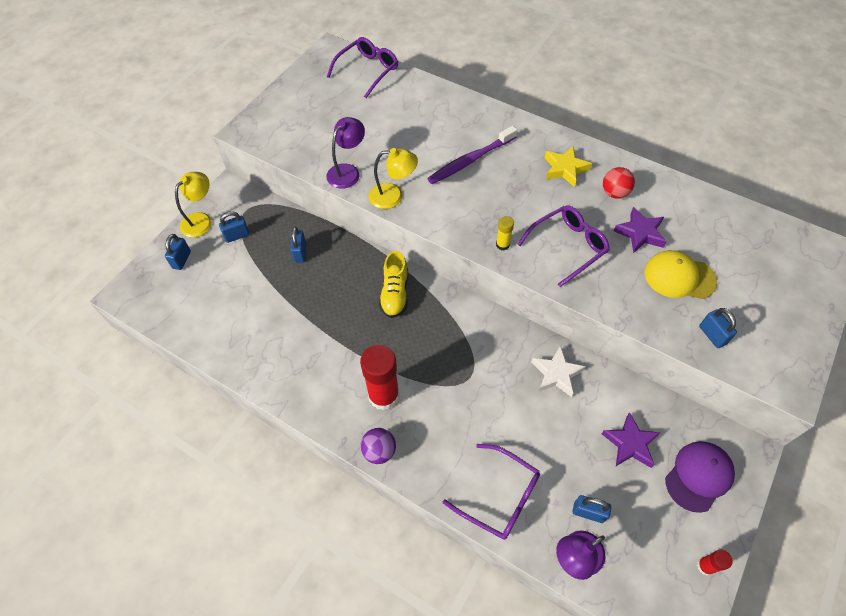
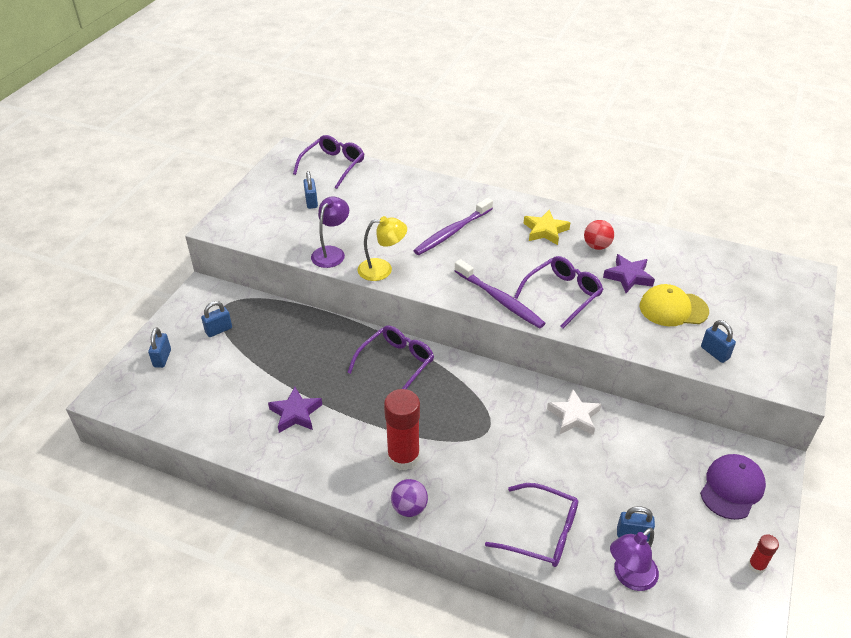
camera: 10 degrees left, 15 degrees down
(201, 220) = (177, 320): yellow lamp -> none
(300, 253) = (289, 338): blue padlock -> blue padlock (311, 202)
(395, 293) = (396, 364): yellow shoe -> purple glasses
(502, 245) = (499, 299): yellow glue stick -> purple toothbrush
(630, 443) = (659, 468): purple star -> purple star (295, 413)

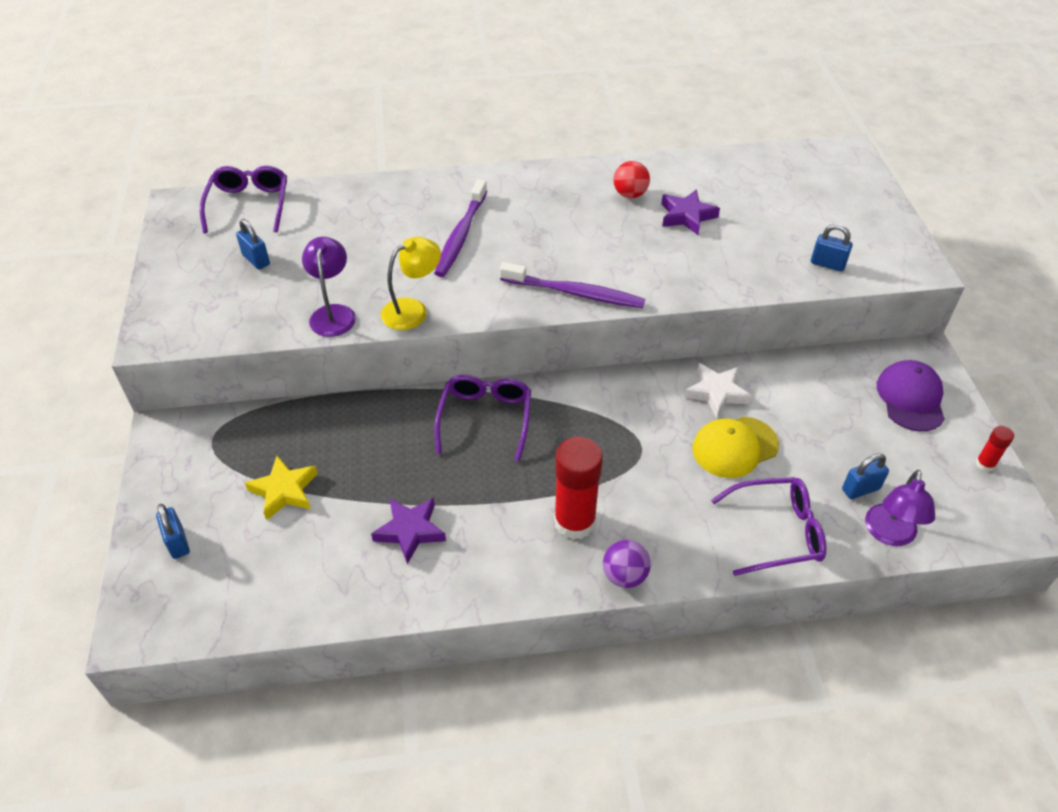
camera: 30 degrees left, 5 degrees up
(218, 330) = (229, 473): blue padlock -> none
(545, 231) = (563, 196): yellow star -> yellow star (284, 491)
(562, 295) = (636, 262): purple glasses -> none
(673, 309) = (755, 233): yellow cap -> yellow cap (734, 447)

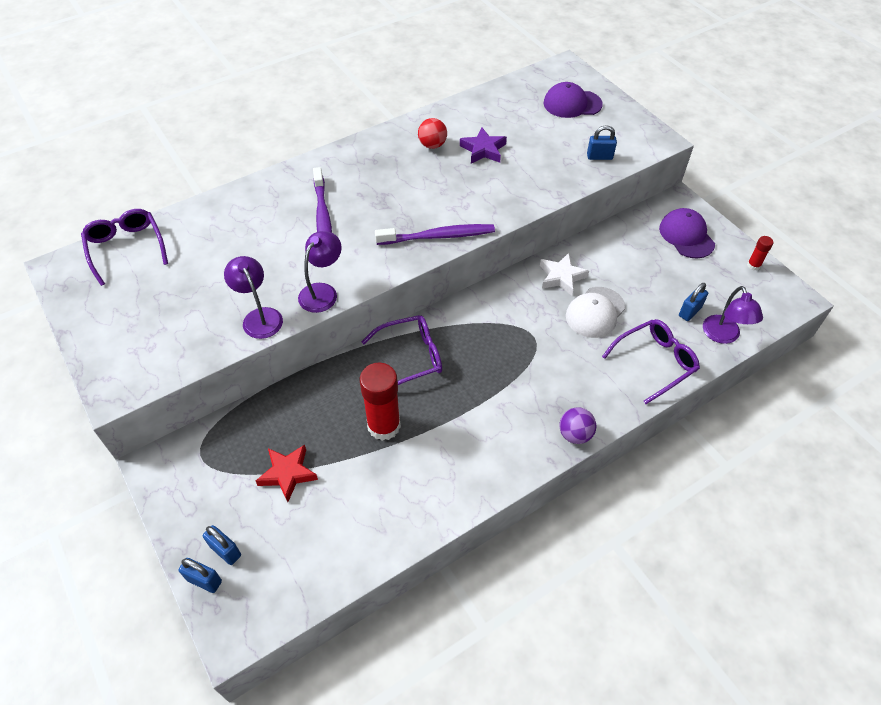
camera: 25 degrees left, 5 degrees up
(256, 260) = (164, 294): blue padlock -> blue padlock (204, 580)
(284, 491) = (288, 474): yellow star -> red star
(410, 531) = (405, 465): purple star -> none
(413, 310) = (322, 292): yellow lamp -> purple lamp
(485, 419) = (410, 357): purple glasses -> purple glasses turned 90 degrees clockwise
(574, 522) = (519, 409): red glue stick -> red glue stick (384, 426)
(734, 447) = (595, 312): yellow cap -> white cap
(830, 195) = (572, 104): none -> purple cap

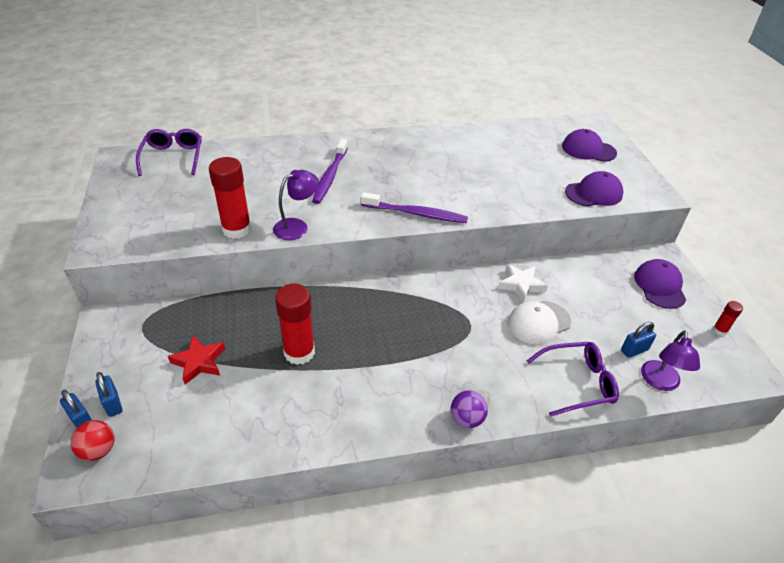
camera: 20 degrees right, 10 degrees down
(259, 317) = (237, 229): purple lamp -> red glue stick
(410, 357) = (352, 306): purple glasses -> none
(432, 145) = (449, 149): red ball -> red ball (98, 450)
(483, 150) = (491, 163): purple star -> none
(599, 157) = (594, 193): blue padlock -> purple cap

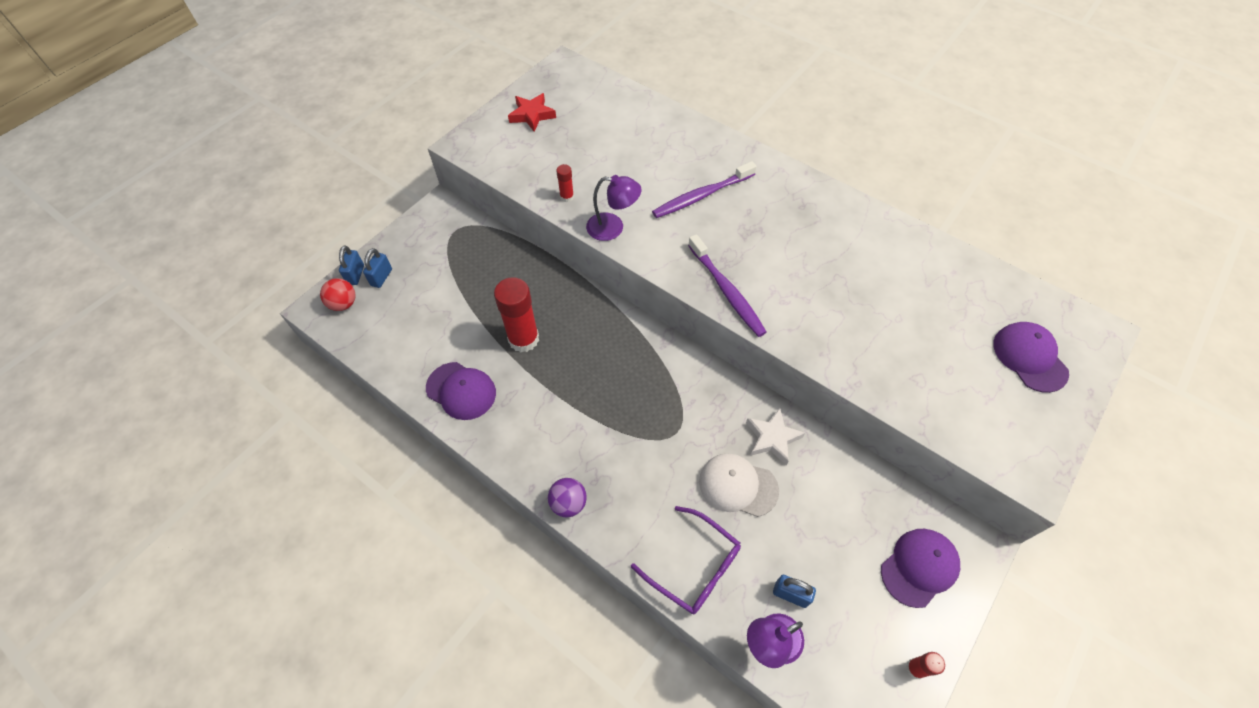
camera: 50 degrees right, 15 degrees up
(173, 157) = (601, 90): purple glasses -> none
(199, 362) = (456, 289): red star -> red star (532, 115)
(237, 229) = (567, 197): red glue stick -> red glue stick, size x0.47
(594, 193) = (950, 412): purple cap -> purple cap (461, 391)

